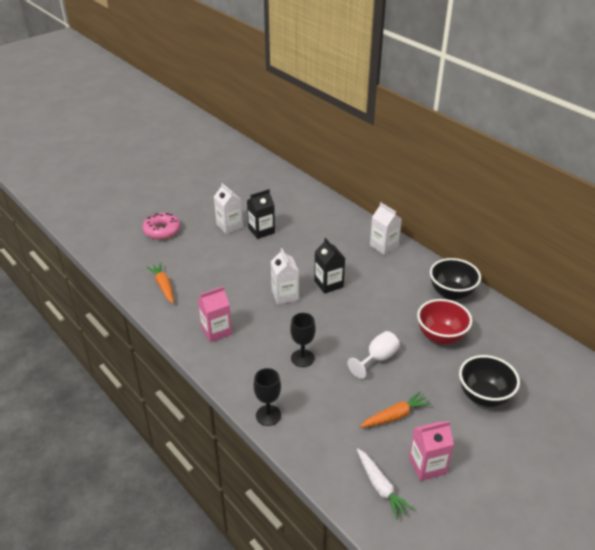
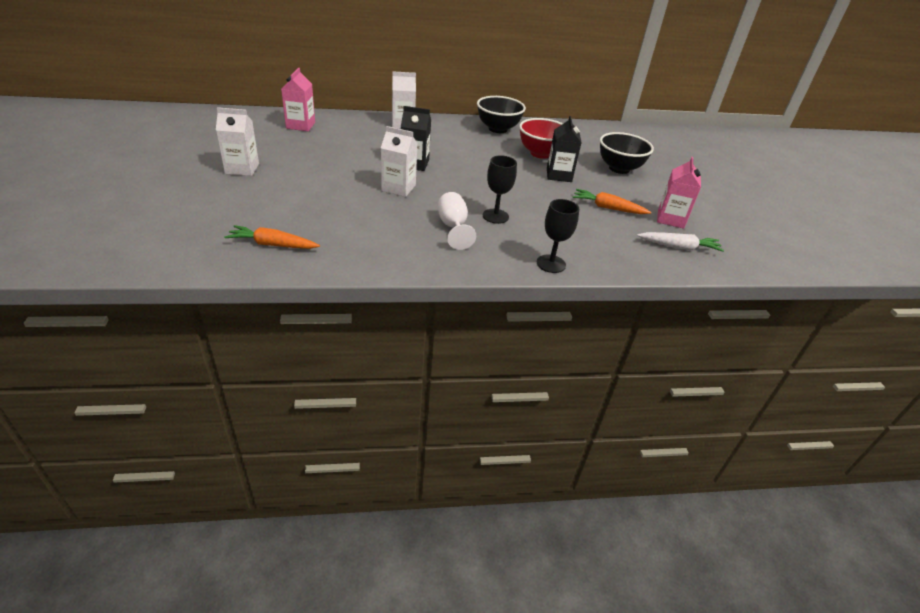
camera: 60 degrees left, 0 degrees up
(162, 231) = (168, 206): pink donut -> none
(216, 331) = (397, 243): pink carton -> pink carton (300, 125)
(261, 231) = (282, 158): black carton -> black carton (559, 175)
(377, 359) = (536, 186): white goblet -> white goblet (453, 227)
(395, 416) = (608, 208): orange carrot -> orange carrot turned 75 degrees counterclockwise

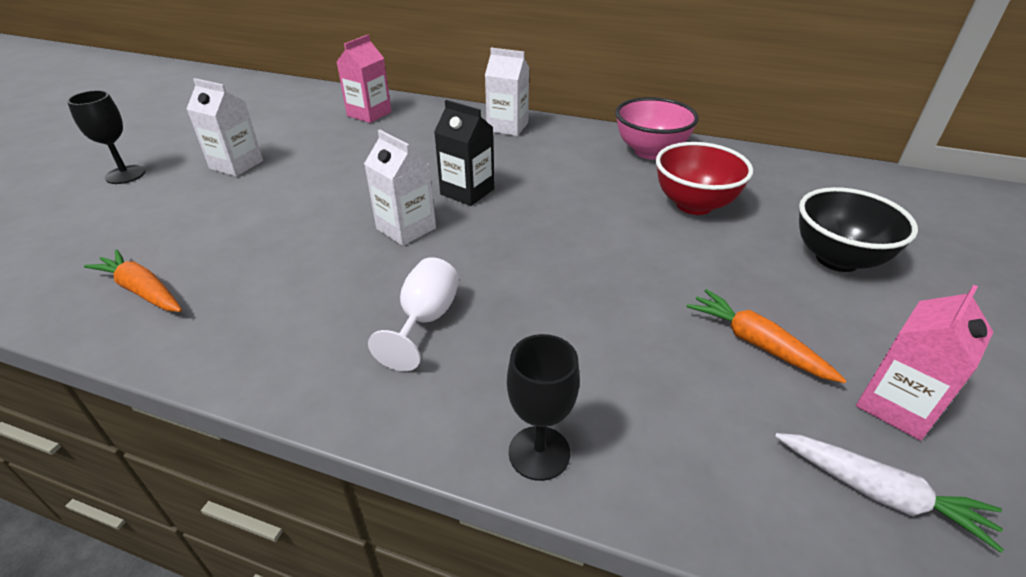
camera: 30 degrees right, 0 degrees up
(495, 216) = (516, 313): black goblet -> black goblet (125, 175)
(498, 129) = (650, 152): black bowl -> pink bowl
(559, 175) = (700, 252): black carton -> none

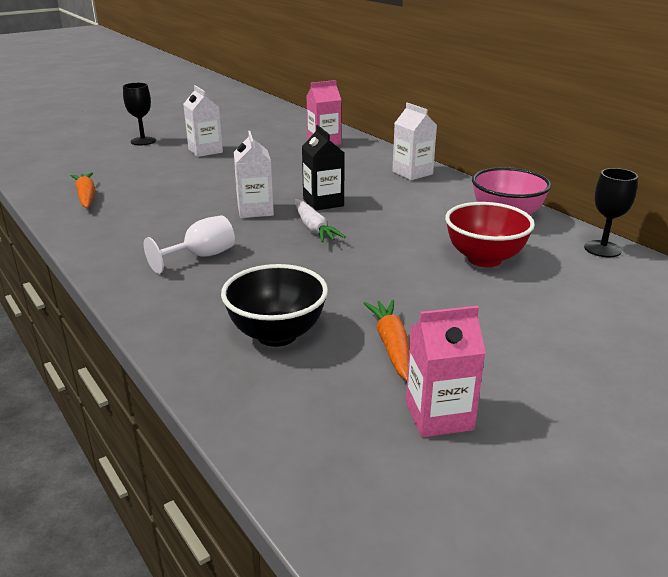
camera: 35 degrees right, 10 degrees down
(539, 453) = (173, 334): black goblet -> black goblet (602, 249)
(837, 259) = (552, 329): black bowl -> black bowl (277, 334)
(879, 493) = (342, 442): white carrot -> white carrot (314, 228)

